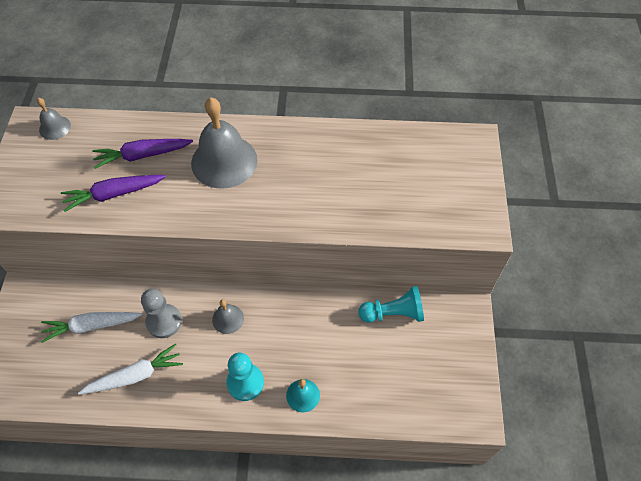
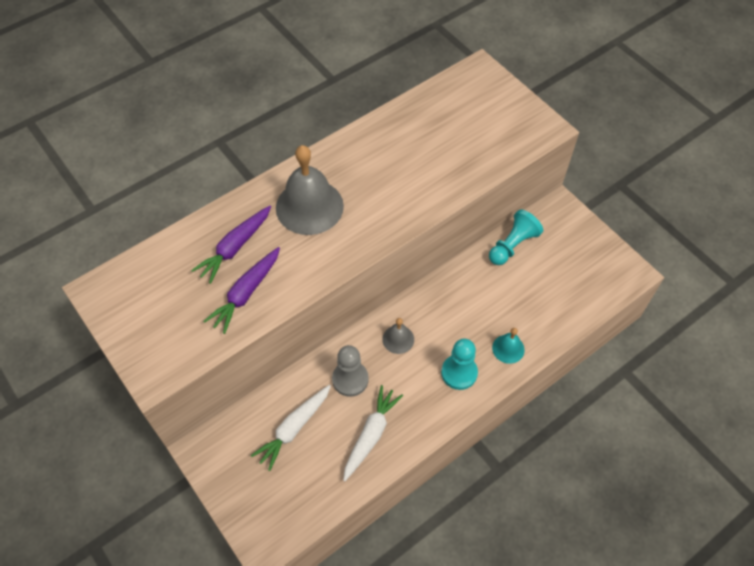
camera: 40 degrees left, 0 degrees up
(55, 127) = (126, 278): grey bell -> none

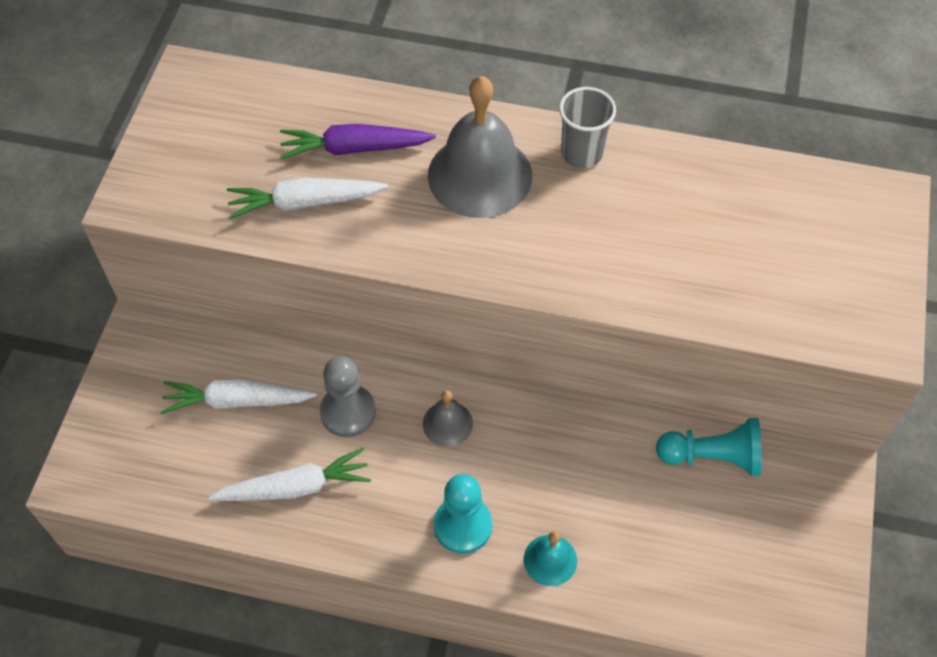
camera: 50 degrees right, 0 degrees up
(246, 293) = (305, 203): purple carrot -> white carrot
(340, 157) = (581, 153): none -> grey cup

